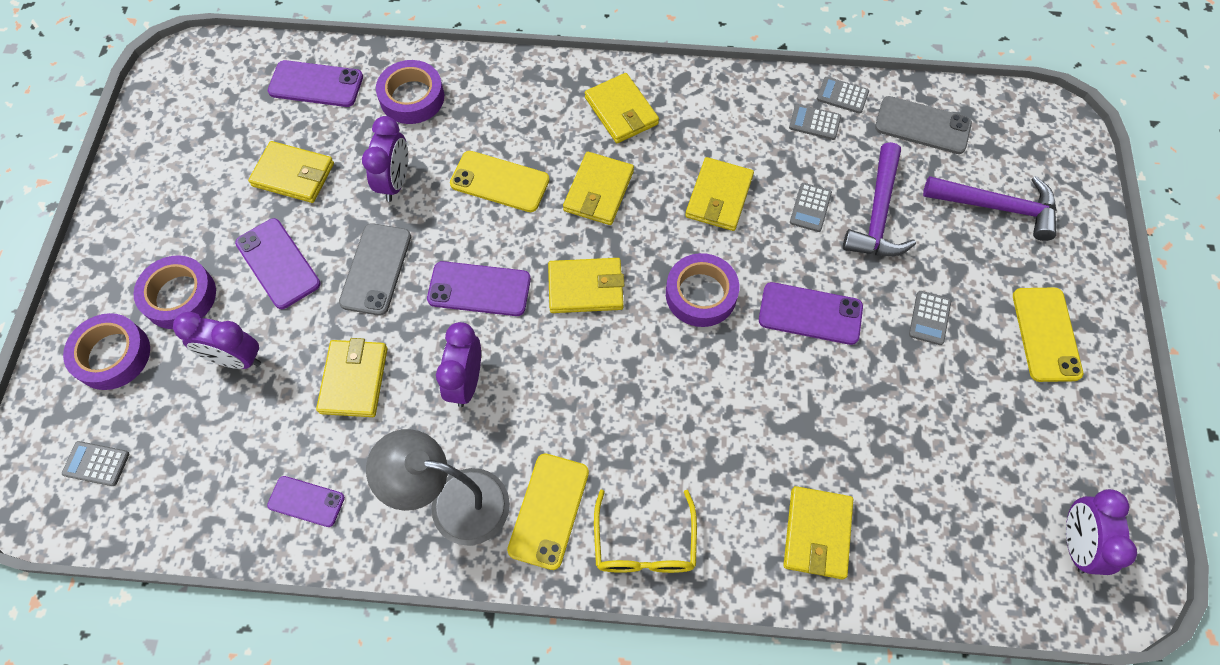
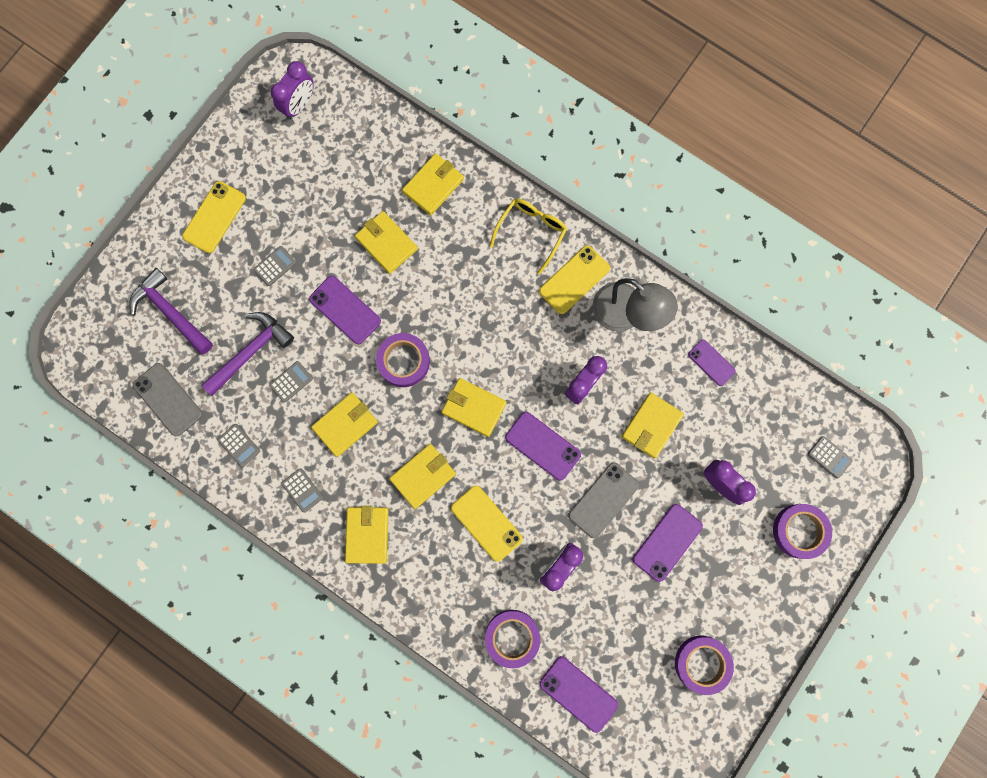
camera: 150 degrees left, 15 degrees up
(179, 296) = (742, 553): purple tape -> purple tape (702, 663)
(278, 263) = (667, 542): purple phone -> purple phone turned 45 degrees clockwise
(293, 174) = (628, 614): yellow wallet -> yellow wallet (386, 243)
(842, 96) = (203, 456): grey calculator -> grey calculator (302, 490)

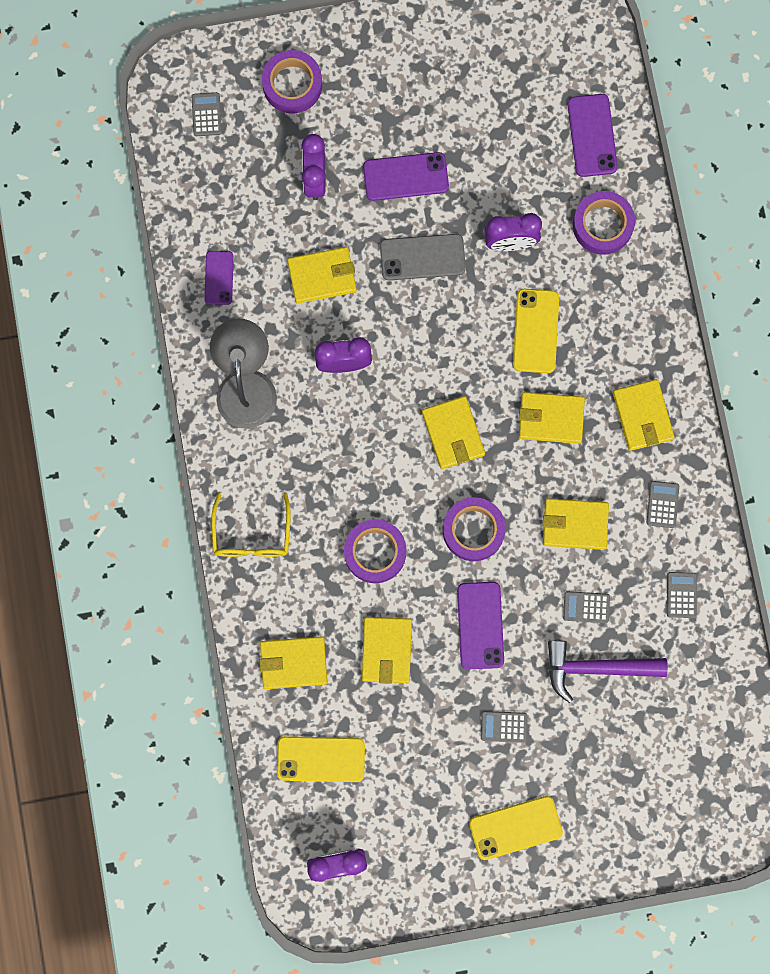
camera: 135 degrees left, 0 degrees up
(168, 399) = (707, 695): grey phone -> none
(171, 312) = (635, 774): purple hammer -> none
(367, 535) = (642, 416): yellow wallet -> yellow wallet turned 60 degrees counterclockwise
(531, 232) = (252, 535): yellow glasses -> yellow glasses turned 75 degrees counterclockwise
(542, 446) = (427, 347): purple phone -> none
(574, 280) = (258, 457): yellow phone -> yellow phone (321, 759)
(702, 663) = (473, 65): purple tape -> purple tape (375, 552)

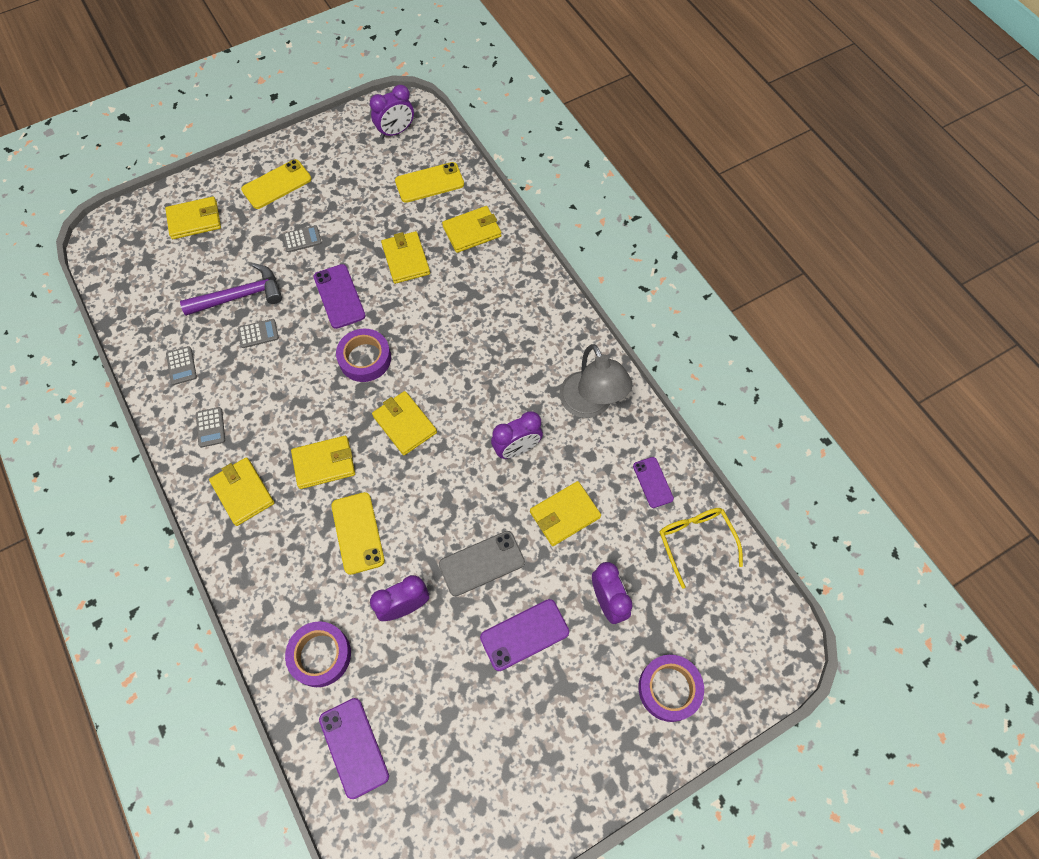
camera: 160 degrees right, 15 degrees down
(206, 114) = (735, 627): grey calculator -> none
(252, 535) = (538, 301): yellow glasses -> yellow glasses (695, 541)
(375, 552) = (438, 319): purple tape -> none
(575, 524) = (282, 389): yellow wallet -> yellow wallet (194, 220)

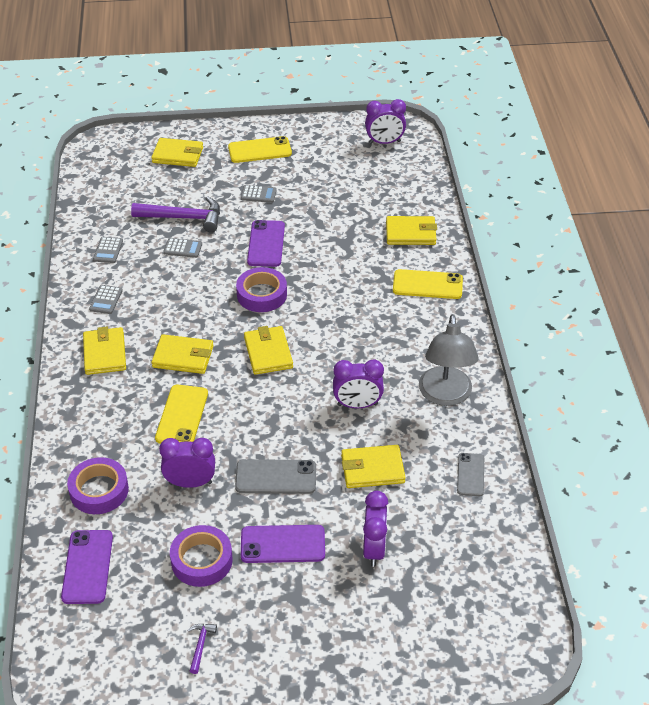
camera: 25 degrees right, 20 degrees down
(406, 259) = (339, 235): yellow wallet -> none
(429, 183) = (393, 187): yellow phone -> yellow phone (427, 285)
(504, 781) = (200, 645): none -> purple hammer
(653, 482) = (470, 474): purple phone -> grey phone
(669, 689) = (393, 639): purple tape -> purple tape (201, 560)
(695, 541) = (485, 535): yellow glasses -> none

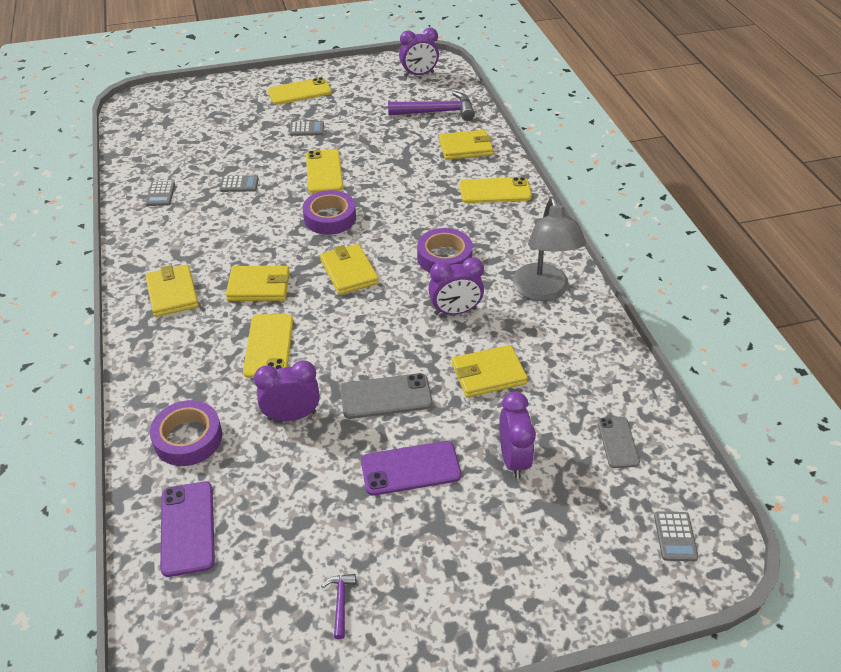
camera: 10 degrees left, 0 degrees up
(106, 300) = (165, 241): grey calculator -> grey calculator (675, 536)
(178, 155) = (218, 103): yellow wallet -> none
(183, 218) = (234, 157): purple hammer -> purple hammer (436, 112)
(201, 560) = (322, 500): purple tape -> purple tape (444, 257)
(266, 244) = (324, 171): purple phone -> yellow phone
(470, 474) = (593, 366): grey phone -> grey phone (618, 442)

